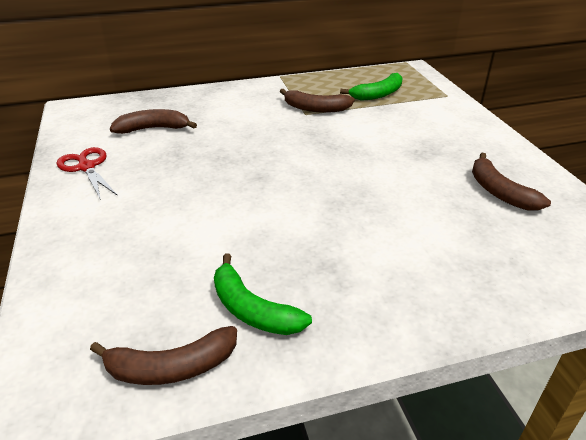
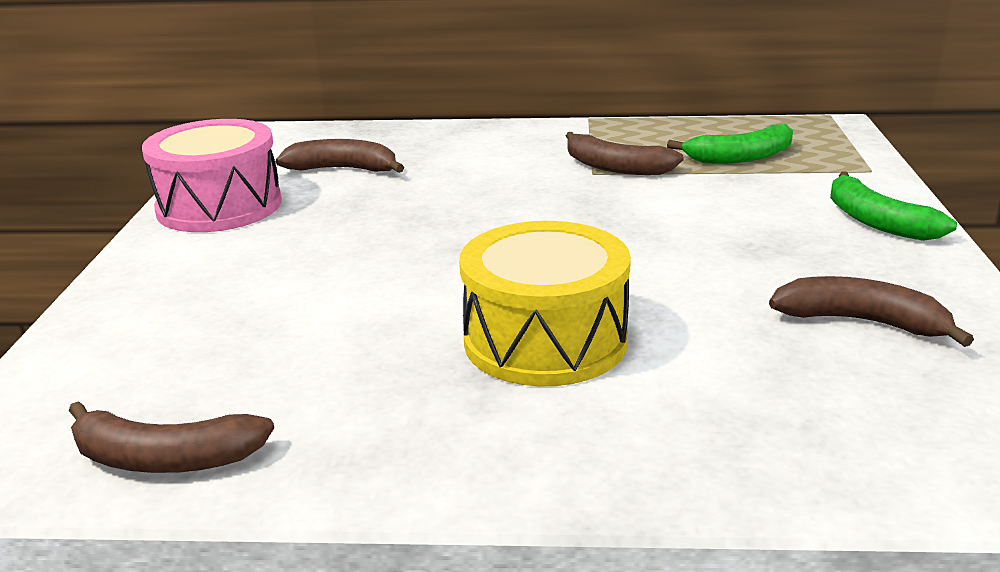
camera: 20 degrees right, 10 degrees down
(86, 167) = (219, 206): red scissors -> pink drum
(252, 309) = (324, 412): green banana -> green banana (877, 221)
(349, 233) = (545, 341): none -> yellow drum
(499, 192) = (861, 322): brown banana -> brown banana turned 120 degrees clockwise

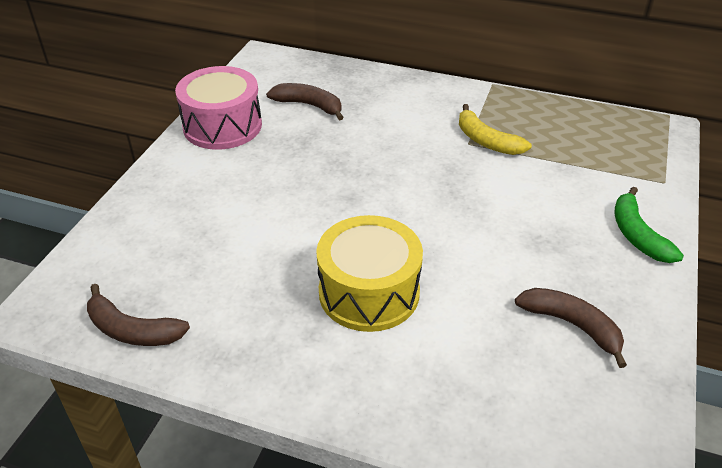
camera: 15 degrees right, 15 degrees up
(616, 167) = (486, 141): brown banana -> yellow banana
(741, 157) = (578, 148): green banana -> none

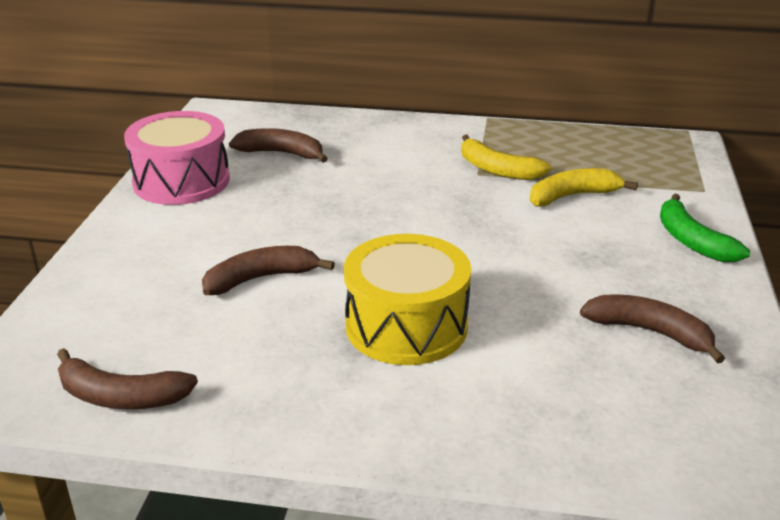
camera: 10 degrees left, 10 degrees down
(263, 231) = (261, 279): none -> brown banana
(544, 176) = (572, 196): none -> yellow banana

